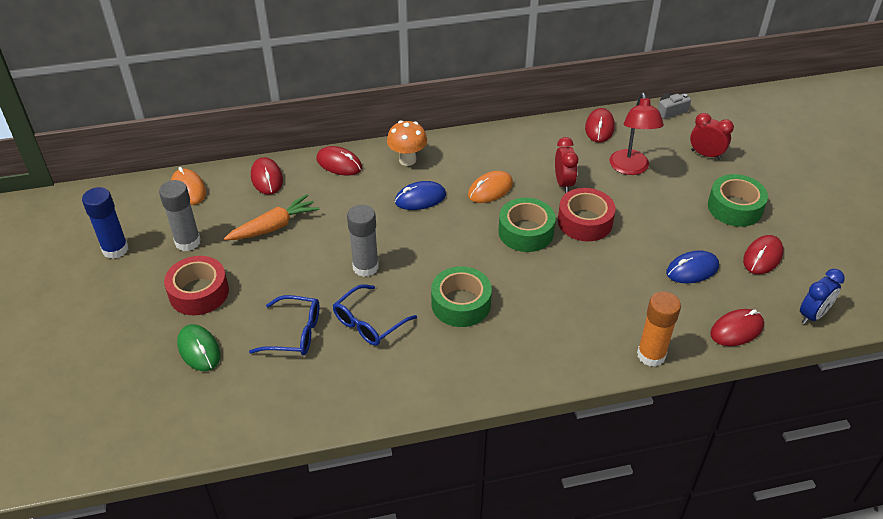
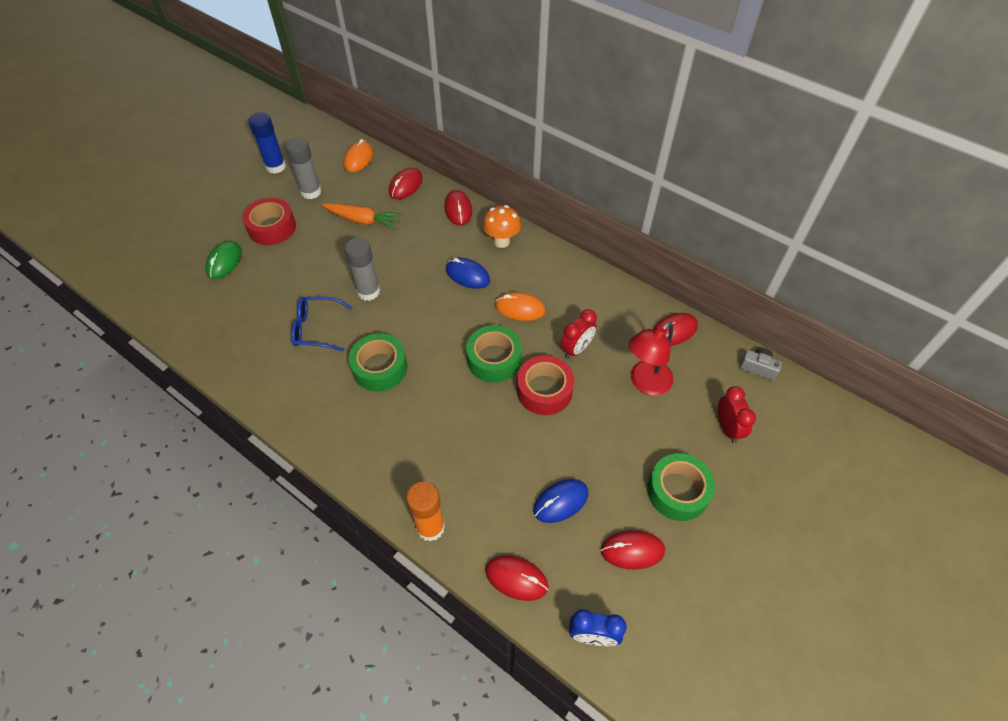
camera: 50 degrees right, 10 degrees up
(295, 333) = (275, 297): blue glasses -> none
(692, 270) = (561, 502): blue mouse -> blue mouse turned 60 degrees counterclockwise

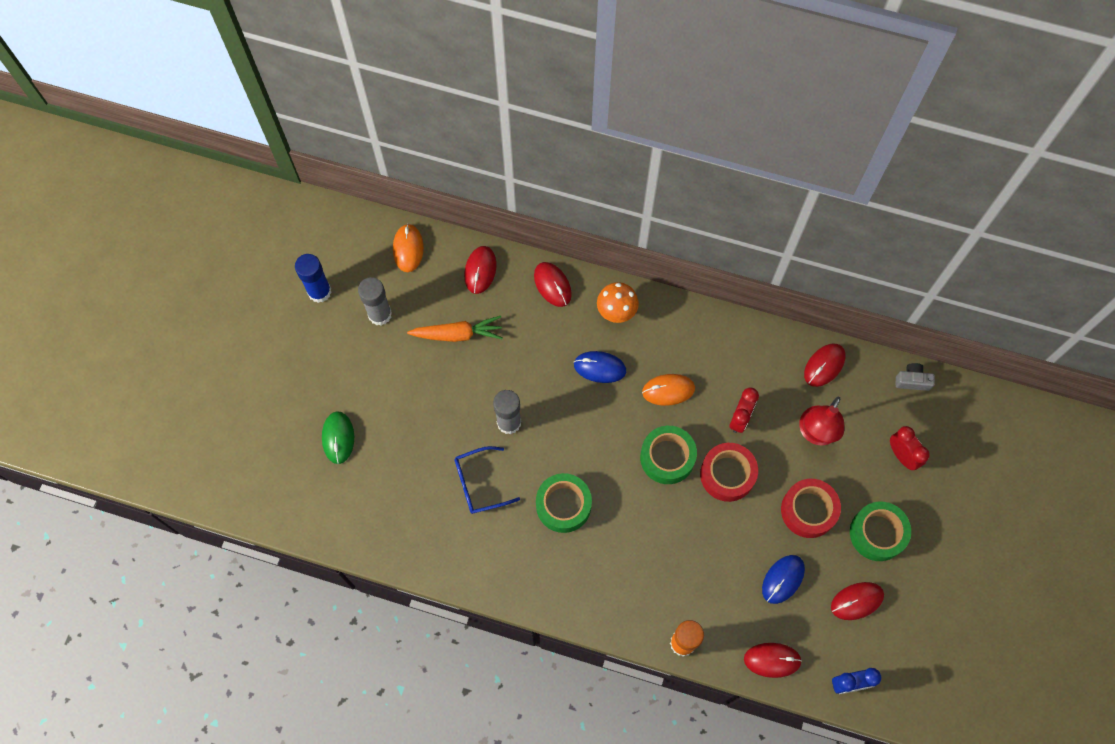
camera: 20 degrees left, 15 degrees up
(272, 228) = (364, 377): red tape -> red tape (808, 510)

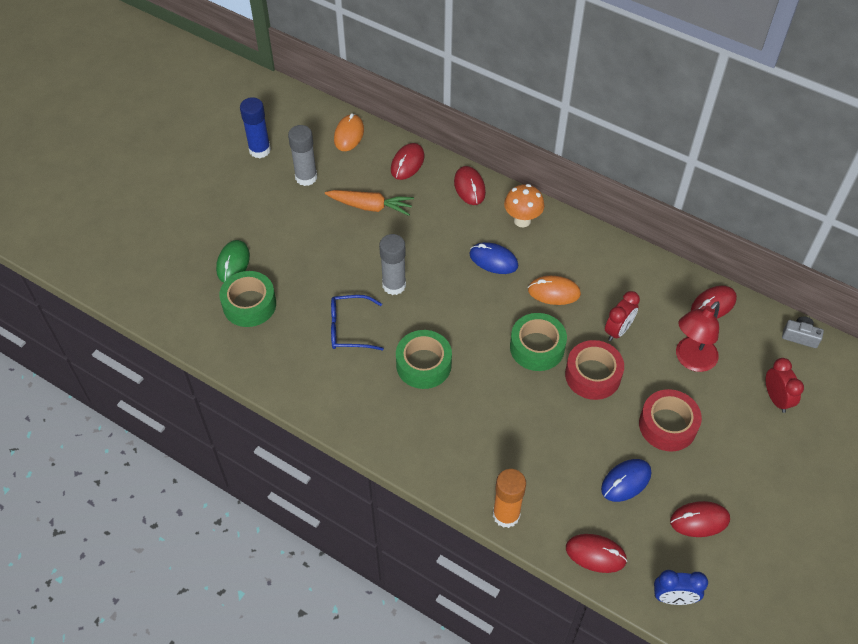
camera: 15 degrees right, 15 degrees down
(877, 533) = (735, 463): green tape -> green tape (249, 304)

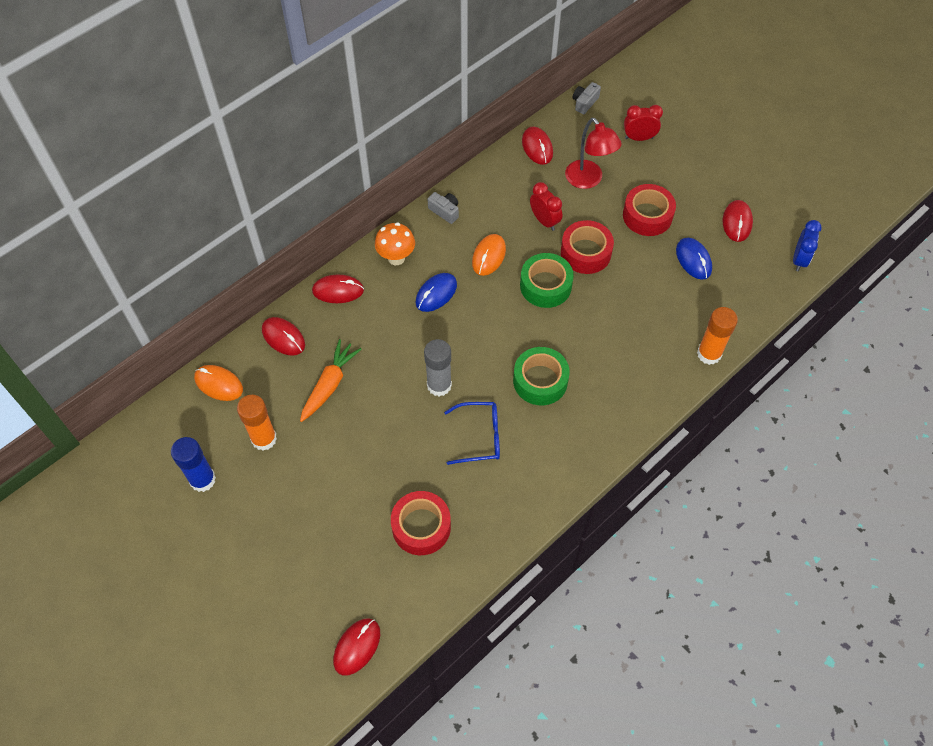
camera: 75 degrees left, 5 degrees up
(233, 263) = (359, 534): green mouse -> none
(249, 304) = (421, 527): green tape -> red tape
(306, 177) = (264, 439): grey glue stick -> orange glue stick
(349, 328) = (480, 436): blue glasses -> blue glasses turned 105 degrees counterclockwise
(593, 245) = (445, 211): none -> grey camera
(595, 554) = (755, 300): red mouse -> red mouse (357, 647)

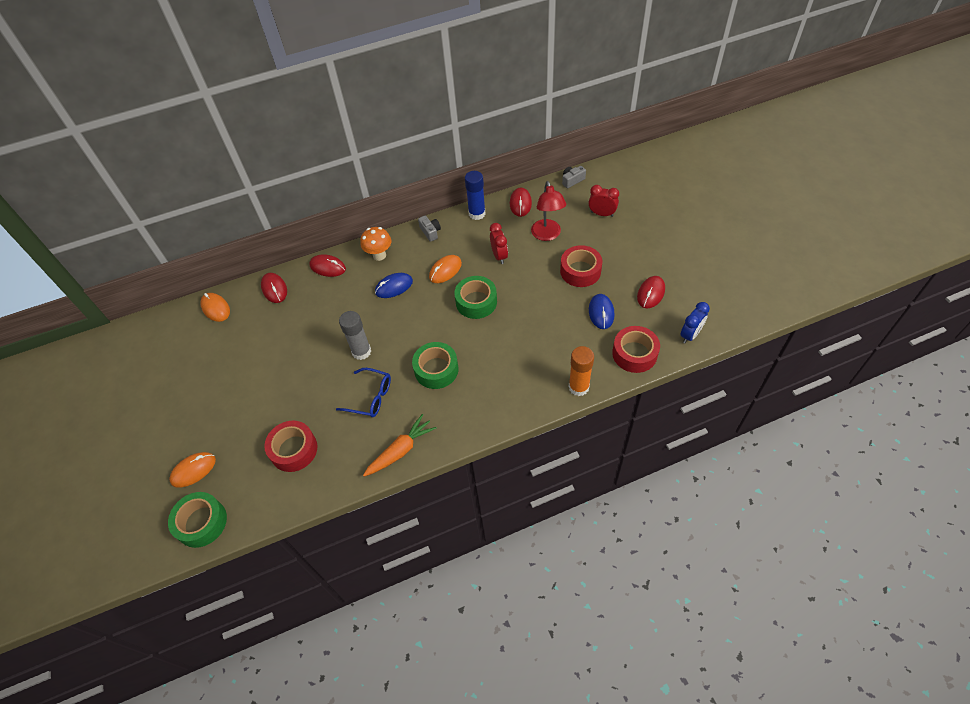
camera: 25 degrees right, 5 degrees down
(202, 480) = (169, 369): blue glue stick -> blue glue stick (477, 213)
(264, 439) = (223, 354): orange glue stick -> none
(310, 591) = (193, 470): none -> orange mouse
(330, 384) = (287, 329): orange carrot -> orange carrot (401, 450)
(357, 647) = (201, 522): red mouse -> green tape
(585, 253) = (519, 286): red tape -> red tape (634, 354)

